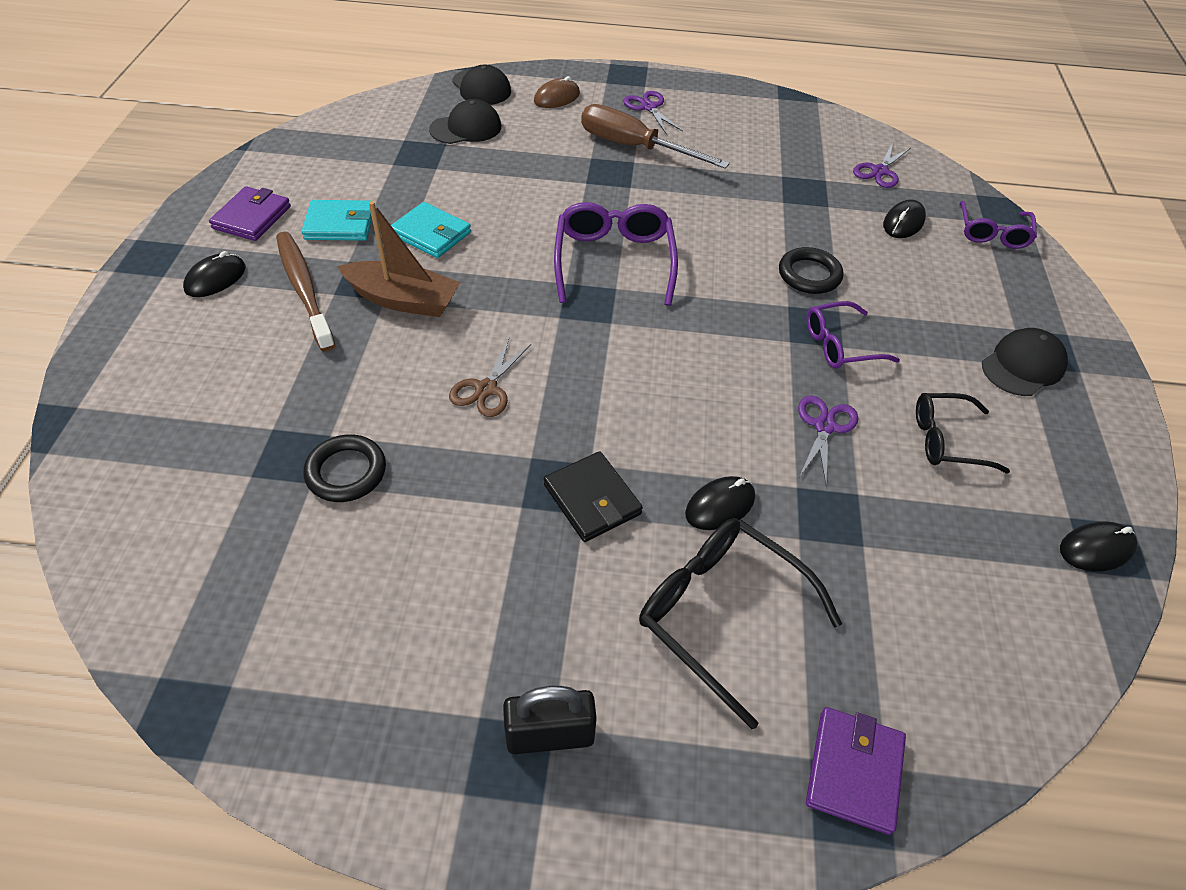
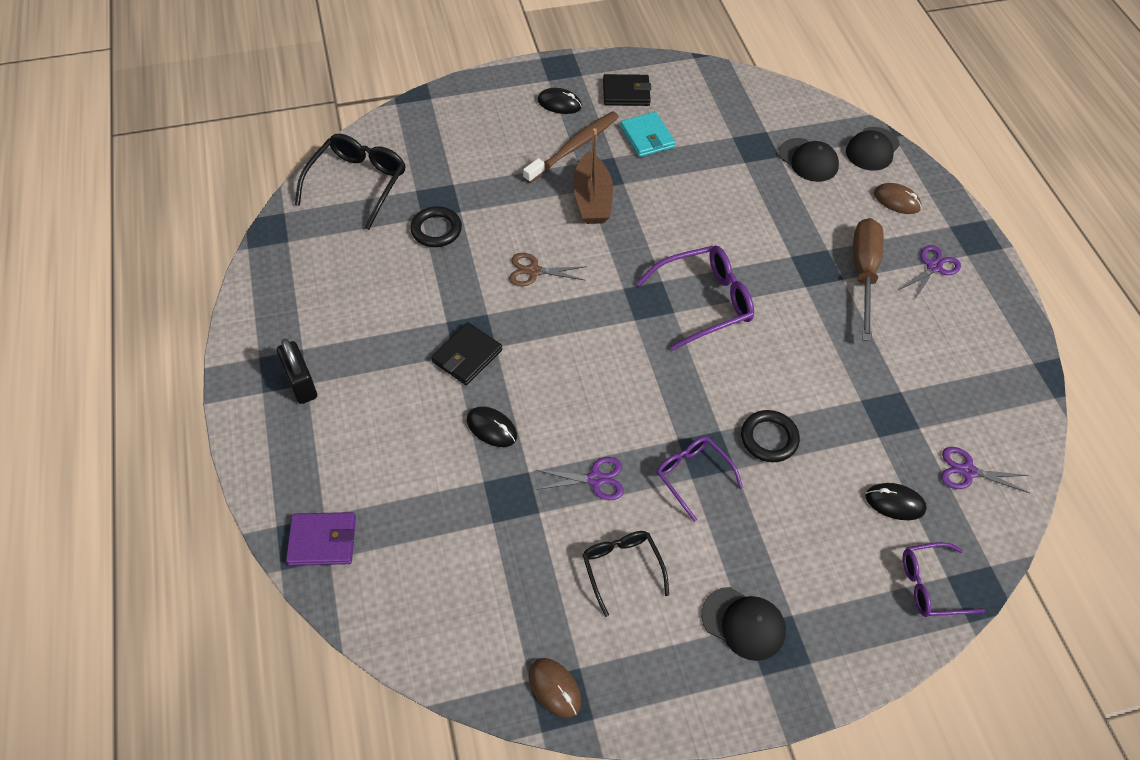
camera: 70 degrees right, 5 degrees up
(252, 217) = (626, 93): purple wallet -> black wallet
(431, 234) = (668, 187): turquoise wallet -> none
(721, 614) = (406, 448): black glasses -> black glasses (357, 184)
(1096, 549) = (554, 688): black mouse -> brown mouse

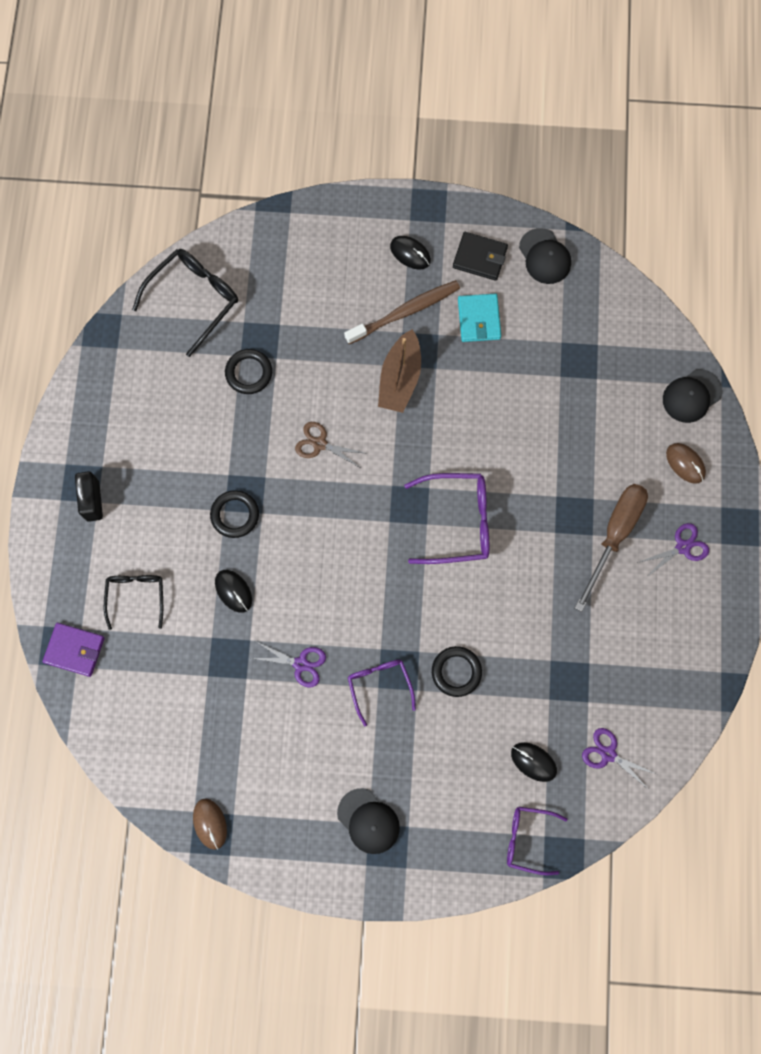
camera: 20 degrees right, 20 degrees up
(467, 356) = (235, 515): black wallet -> black ring
(622, 568) = (293, 746): black glasses -> black glasses (136, 596)
(808, 160) = (622, 391): black cap -> black cap (544, 256)

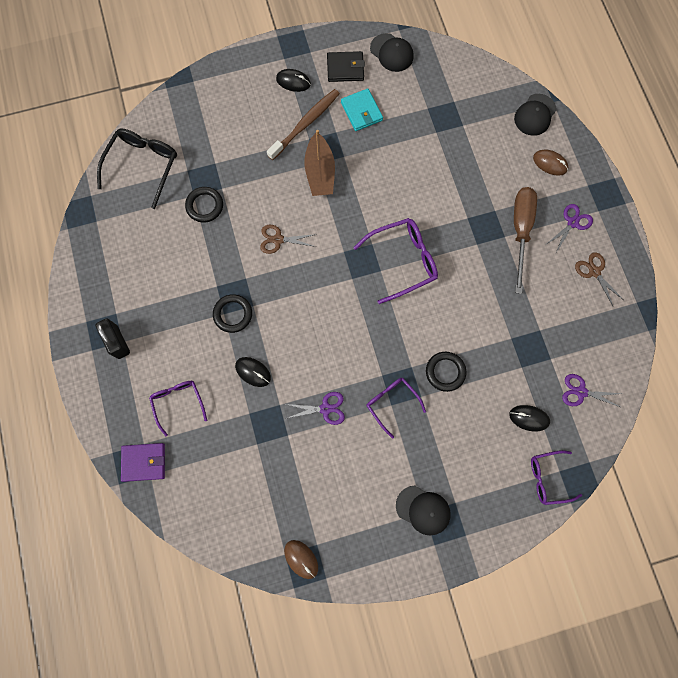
camera: 20 degrees left, 0 degrees up
(136, 596) = (178, 403): black glasses -> purple glasses
(684, 616) = (594, 272): none -> brown scissors

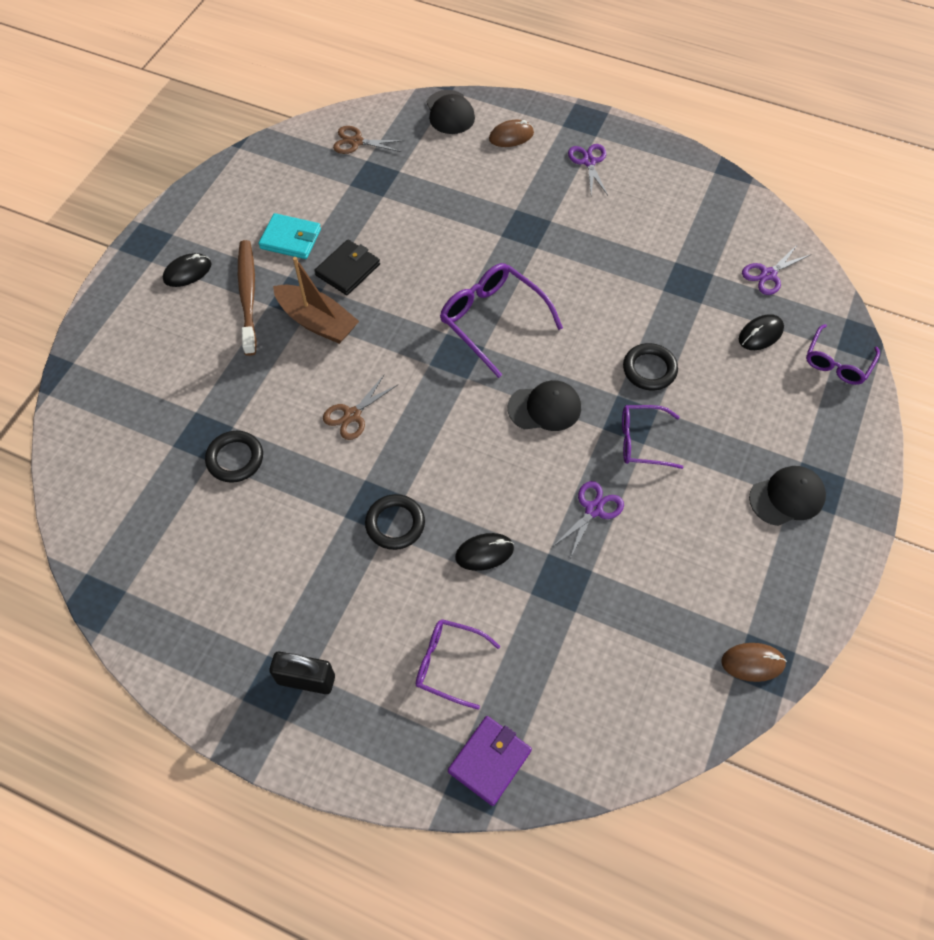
camera: 50 degrees left, 15 degrees down
(143, 166) = (115, 488): black glasses -> none
(345, 68) = (227, 218): black wallet -> black wallet (348, 270)
(391, 53) = (256, 170): black cap -> black cap (544, 408)
(402, 261) = (492, 320): purple glasses -> purple glasses turned 60 degrees counterclockwise
(520, 231) = (558, 205): brown screwdriver -> none
(594, 272) = (654, 180): brown scissors -> brown scissors (356, 142)

